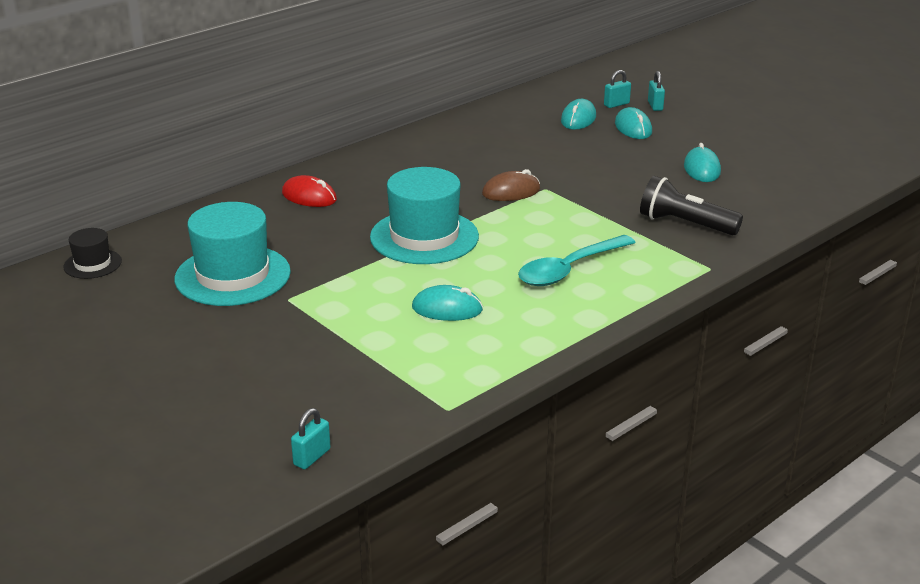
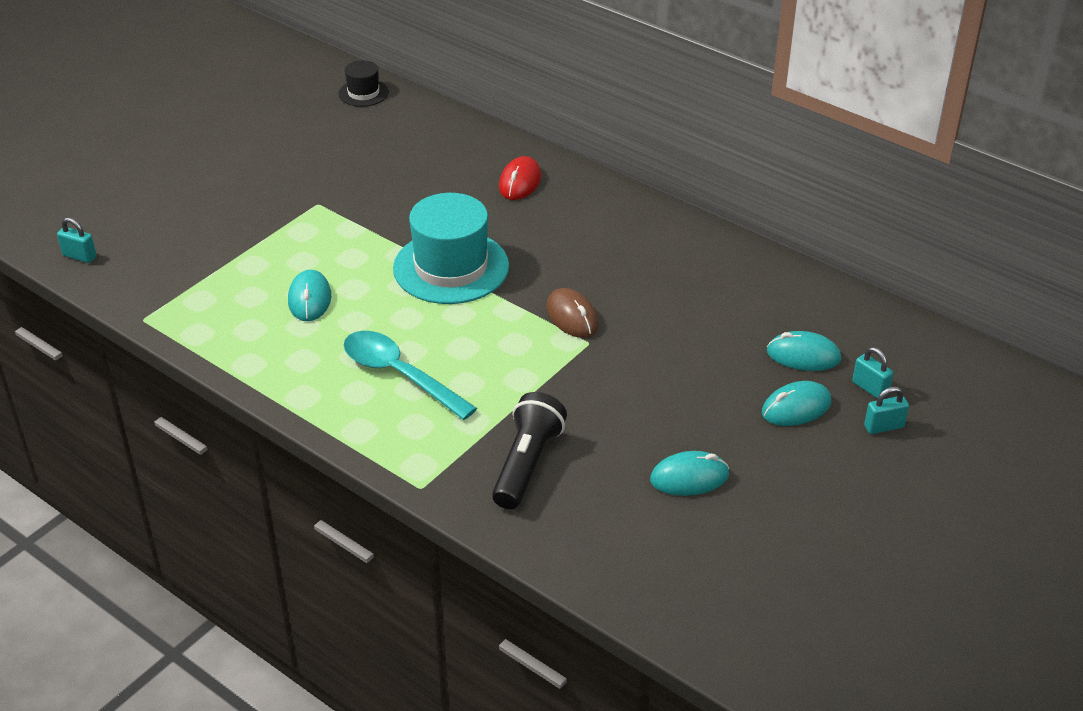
camera: 80 degrees right, 10 degrees up
(233, 275) = (355, 167): turquoise hat -> none

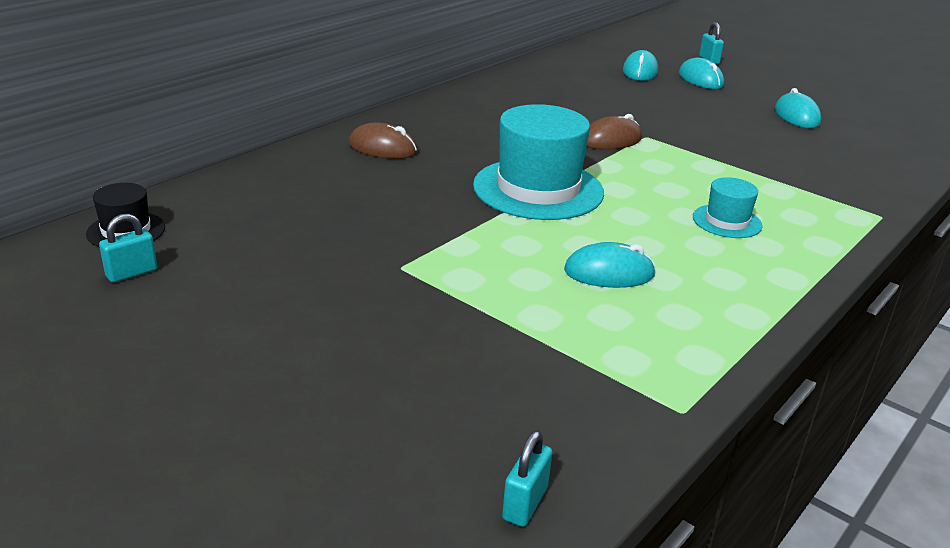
camera: 90 degrees left, 10 degrees down
(400, 375) = (727, 221): turquoise spoon -> turquoise hat
(520, 182) = (382, 148): red mouse -> brown mouse
(527, 464) = (819, 170): black flashlight -> none
(870, 388) = (670, 59): turquoise padlock -> turquoise padlock (131, 273)

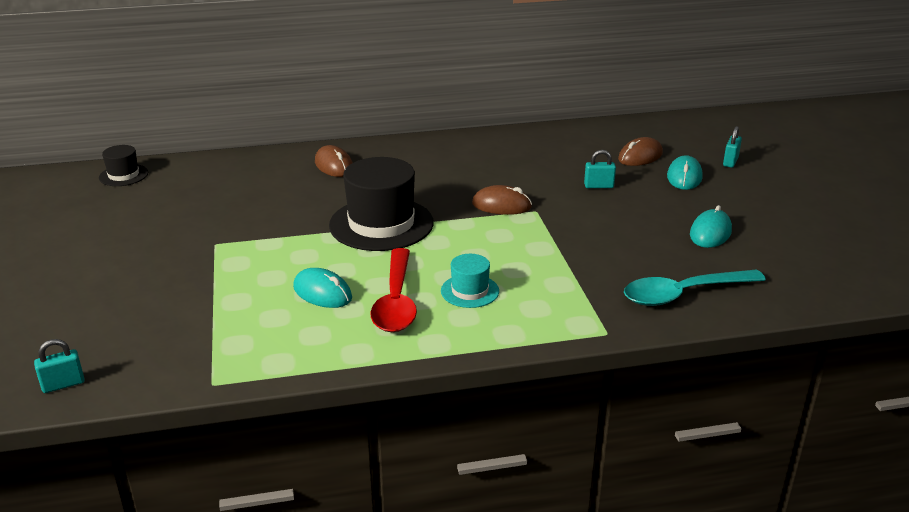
camera: 40 degrees right, 0 degrees up
(131, 273) = (91, 199): turquoise padlock -> turquoise padlock (598, 186)
(538, 189) = (381, 224): turquoise hat -> black hat
(640, 71) = (640, 156): turquoise mouse -> brown mouse
(686, 254) = (396, 301): none -> red spoon
(868, 167) = (684, 294): none -> turquoise spoon

